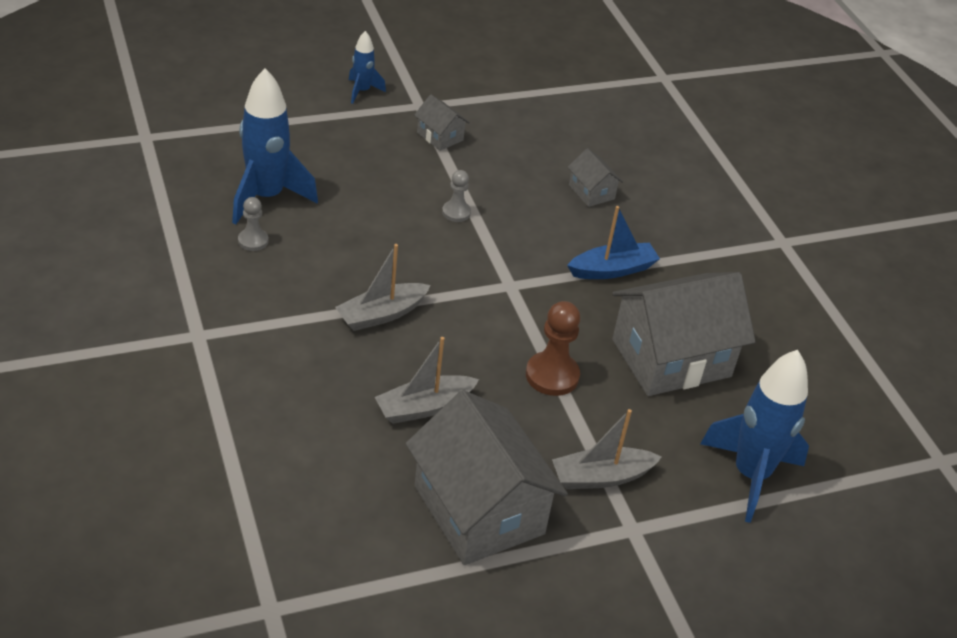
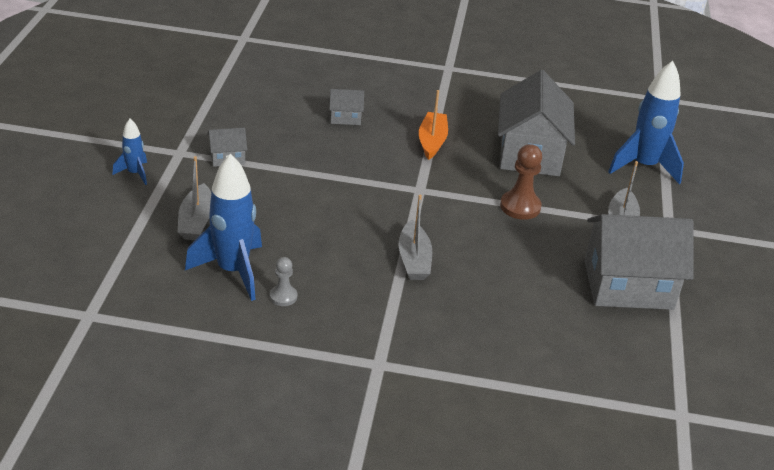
camera: 60 degrees left, 5 degrees down
(424, 407) = (521, 274): grey boat -> grey boat (196, 221)
(456, 212) = (323, 183): grey pawn -> none
(612, 270) = (432, 141): blue boat -> orange boat

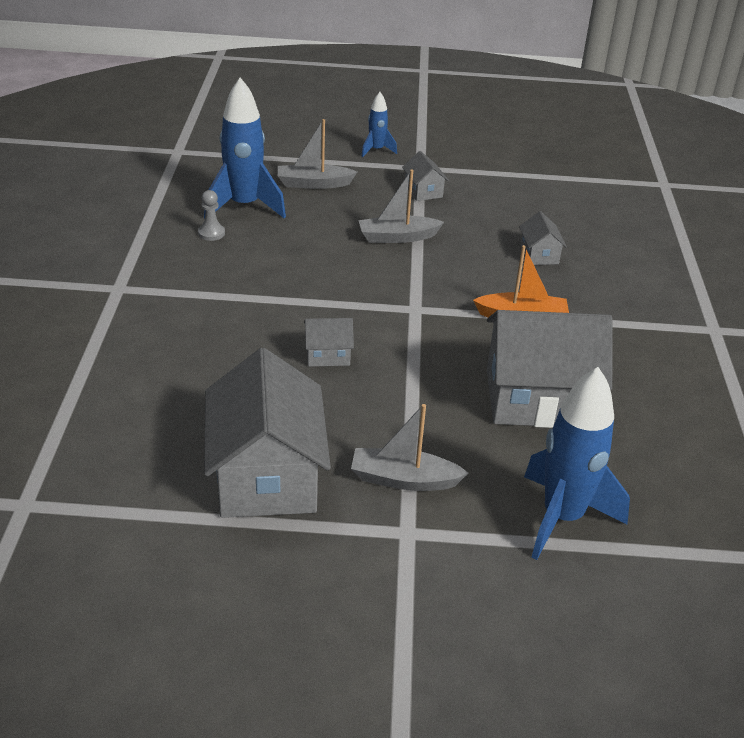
camera: 85 degrees right, 0 degrees up
(414, 260) = (283, 306): grey boat -> grey boat (397, 237)
(483, 242) = (328, 355): none -> grey house
(520, 207) = (409, 386): brown pawn -> none

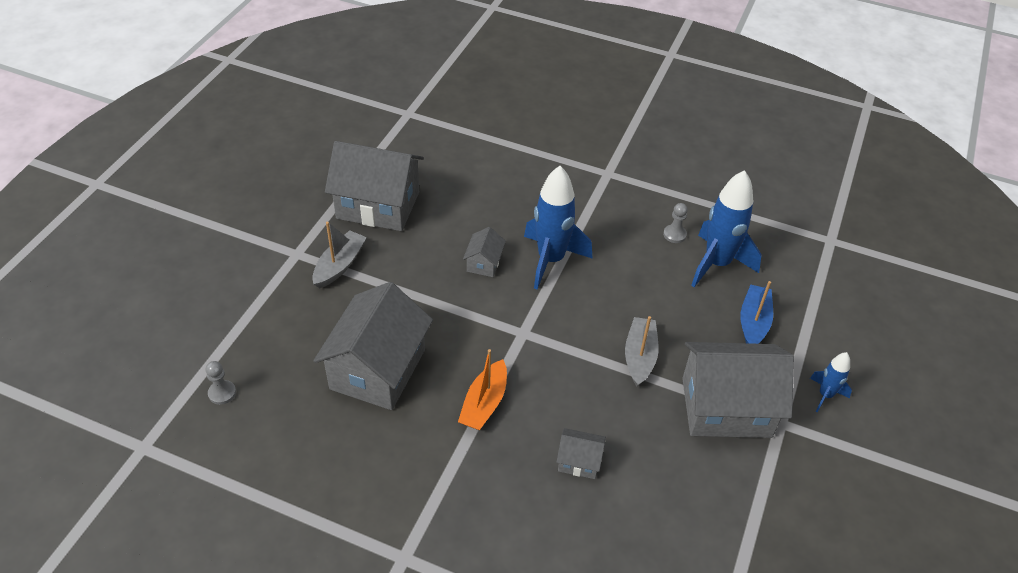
camera: 110 degrees right, 10 degrees up
(314, 184) = (753, 322): grey boat -> blue boat
(423, 191) = (726, 407): grey house -> grey house, size x2.25
(562, 518) = (260, 332): blue rocket -> blue rocket (551, 260)
(670, 518) = (222, 393): none -> grey pawn

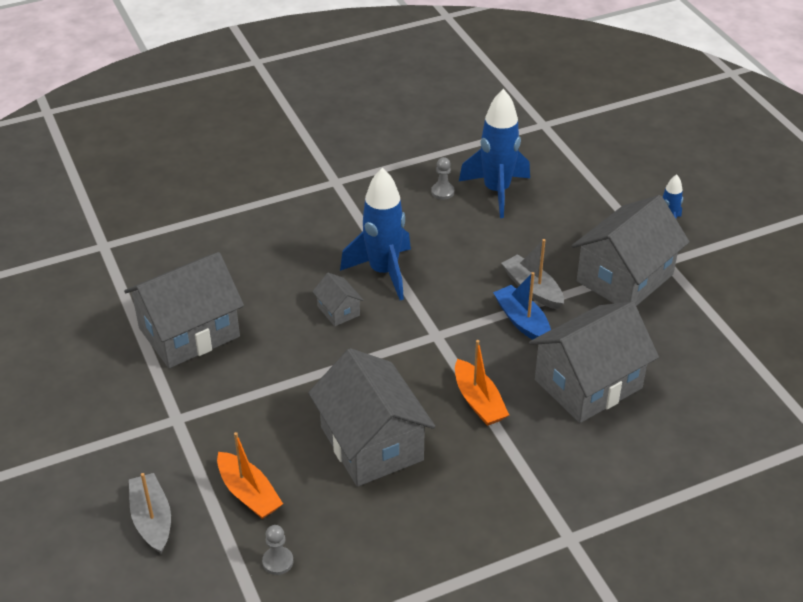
camera: 45 degrees left, 5 degrees down
(267, 335) = (249, 493): none -> orange boat
(339, 265) = (227, 399): grey boat -> grey boat (152, 519)
(579, 461) = (588, 384): grey house -> grey house, size x2.25
(753, 322) = (569, 212): blue boat -> blue boat (522, 321)

